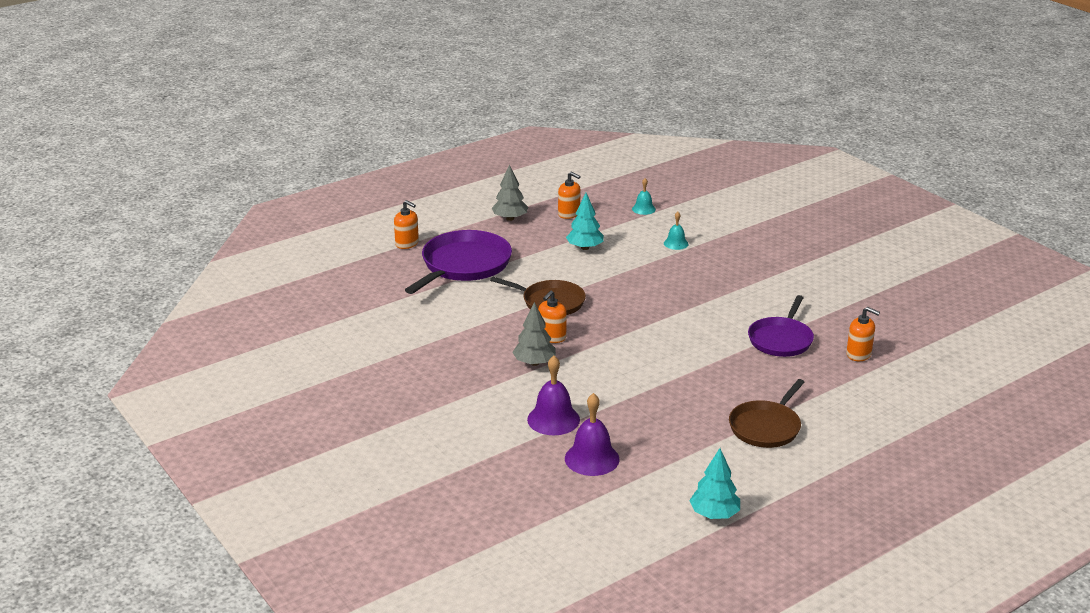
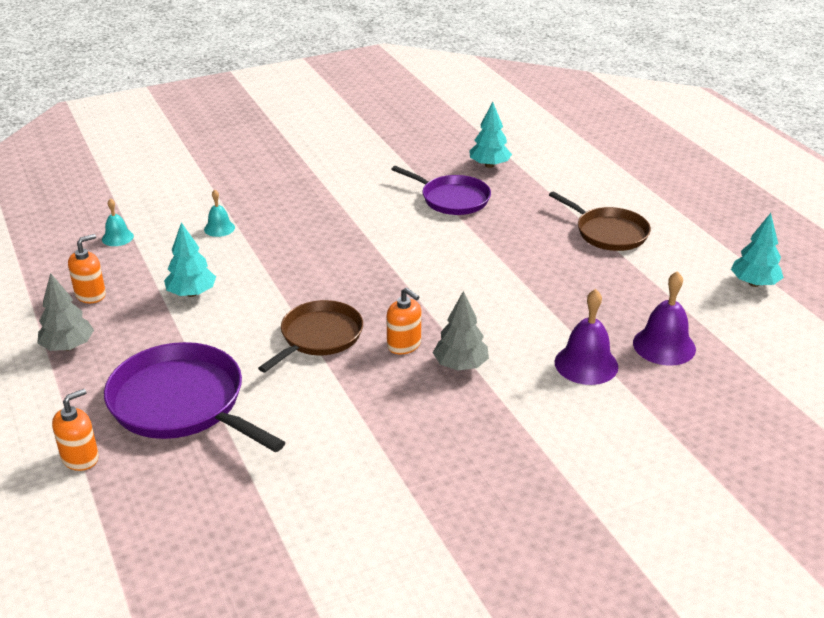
camera: 80 degrees left, 5 degrees up
(858, 354) = (489, 165): orange soap dispenser -> turquoise tree

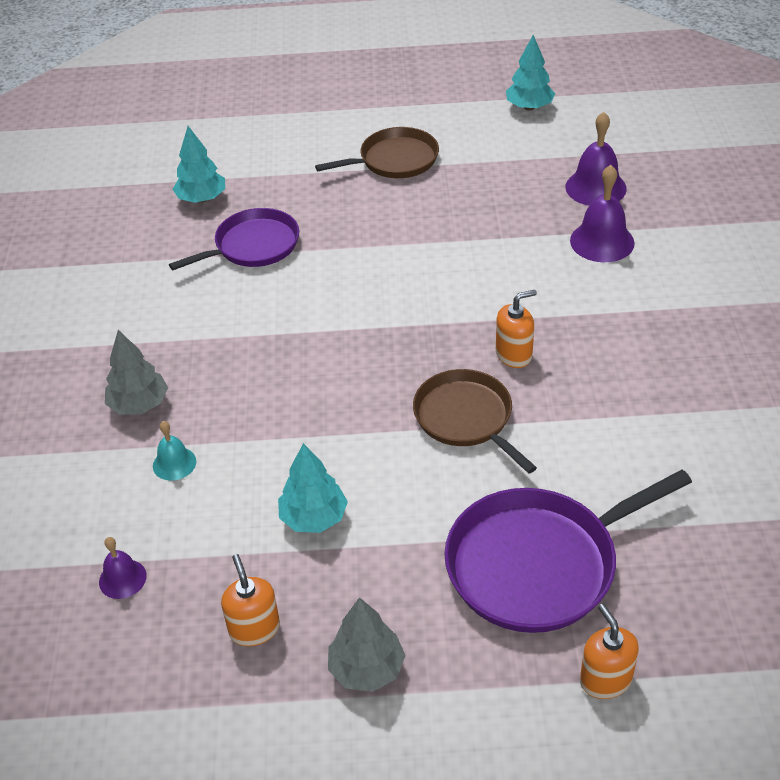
camera: 65 degrees left, 10 degrees up
(117, 237) = (122, 578): turquoise bell -> purple bell
(460, 365) = (567, 323): grey tree -> grey tree (139, 405)

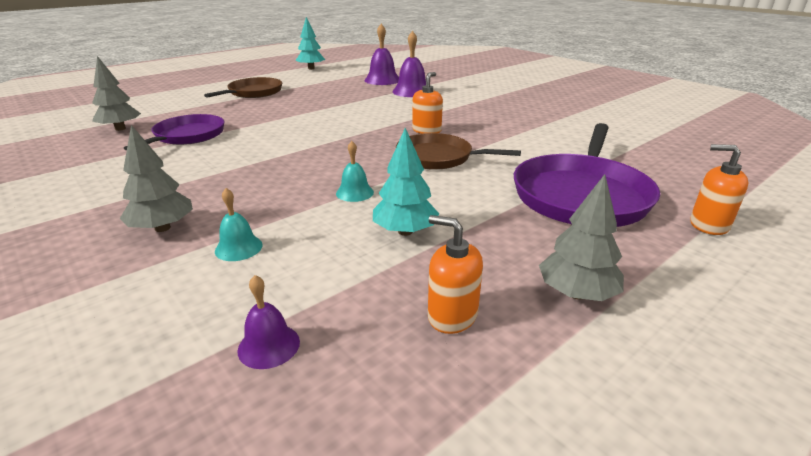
camera: 40 degrees left, 15 degrees down
(202, 199) = (120, 129): turquoise tree -> grey tree
(324, 436) = (354, 192): none -> turquoise bell

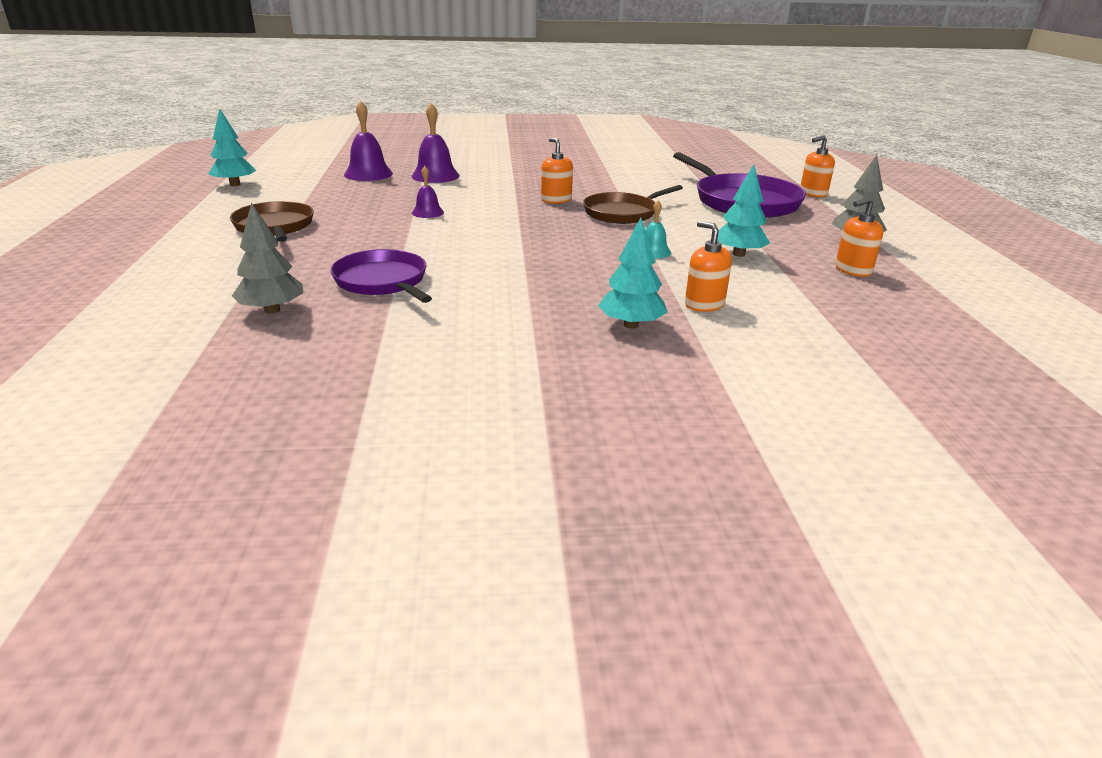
camera: 55 degrees left, 0 degrees up
(162, 228) = (631, 325): grey tree -> turquoise tree
(238, 248) = (704, 304): turquoise bell -> orange soap dispenser
(269, 346) = (846, 318): purple bell -> purple bell (427, 212)

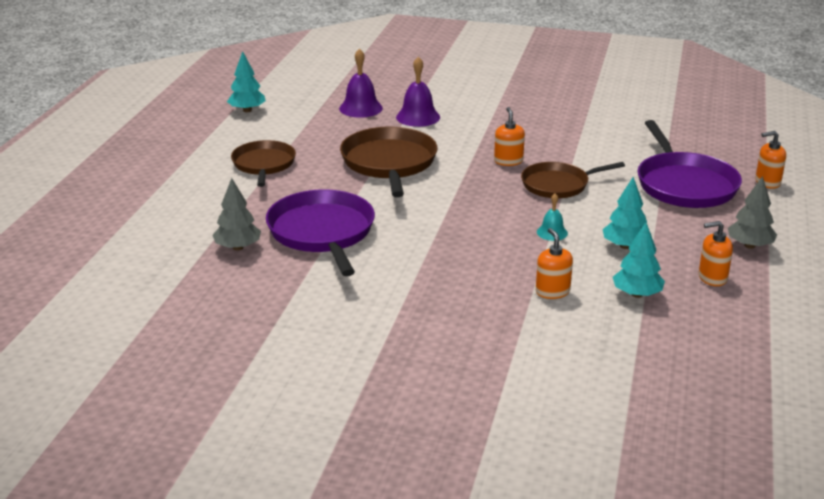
camera: 20 degrees right, 0 degrees up
(383, 281) = (322, 233): purple pan -> purple pan, size x1.52
(427, 212) = (389, 163): purple bell -> brown pan
(631, 325) = (481, 300): turquoise tree -> turquoise tree (637, 294)

